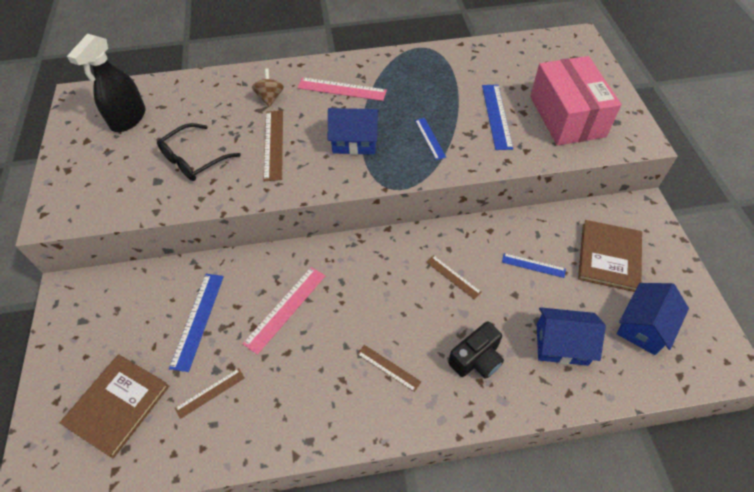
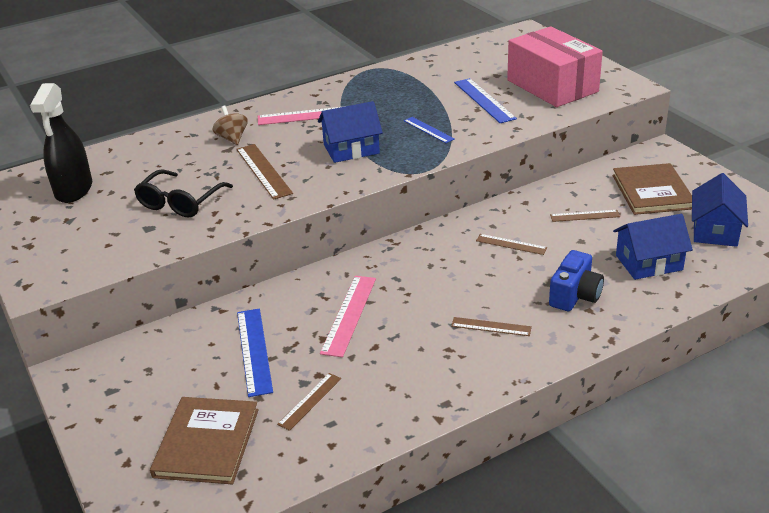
camera: 20 degrees left, 20 degrees down
(476, 359) = (575, 296): black camera -> blue camera
(533, 265) = (584, 216): blue ruler -> brown ruler

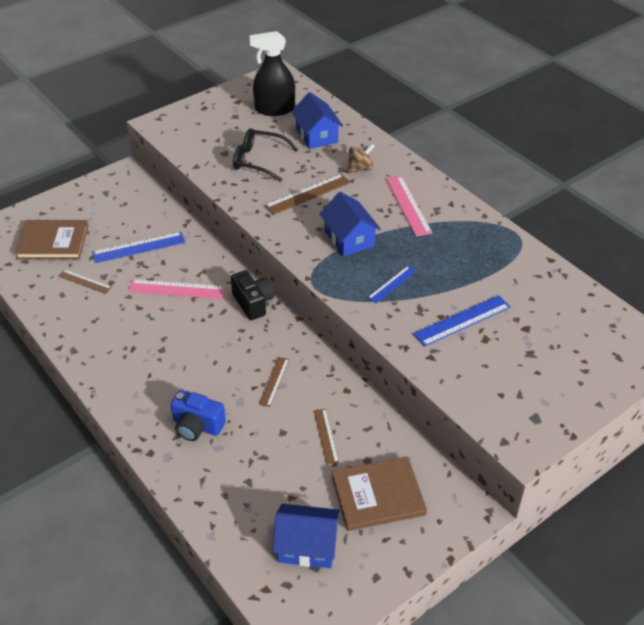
camera: 80 degrees right, 10 degrees up
(388, 256) = (253, 303): none -> black camera
(491, 327) = (158, 372): brown ruler -> none
(552, 86) = (509, 375): pink box -> none
(649, 263) = (247, 483): blue house -> blue house (316, 135)

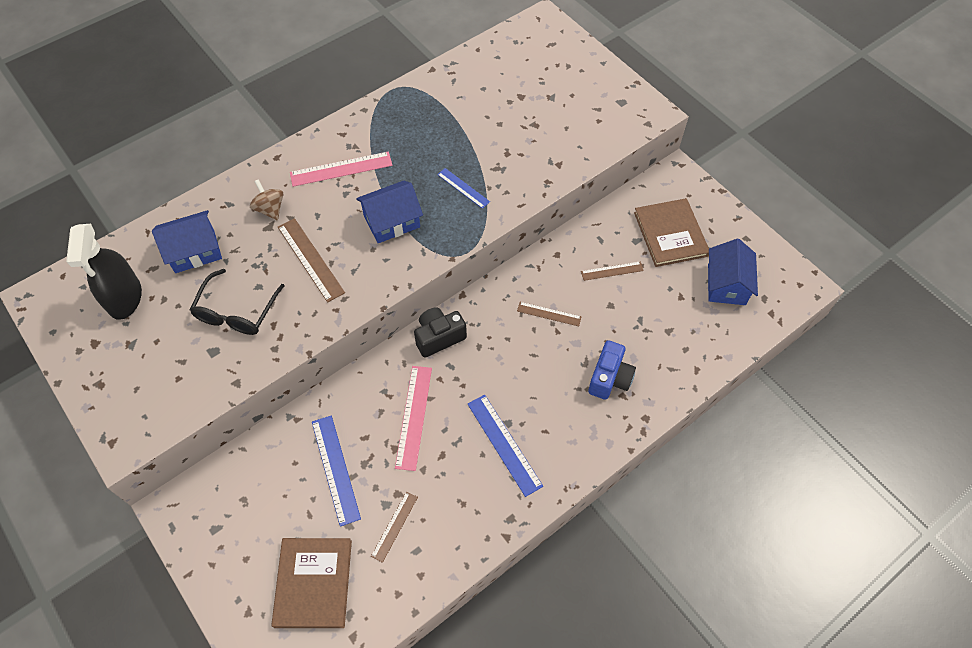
camera: 90 degrees left, 15 degrees up
(462, 321) = (512, 138): blue ruler -> blue ruler (504, 444)

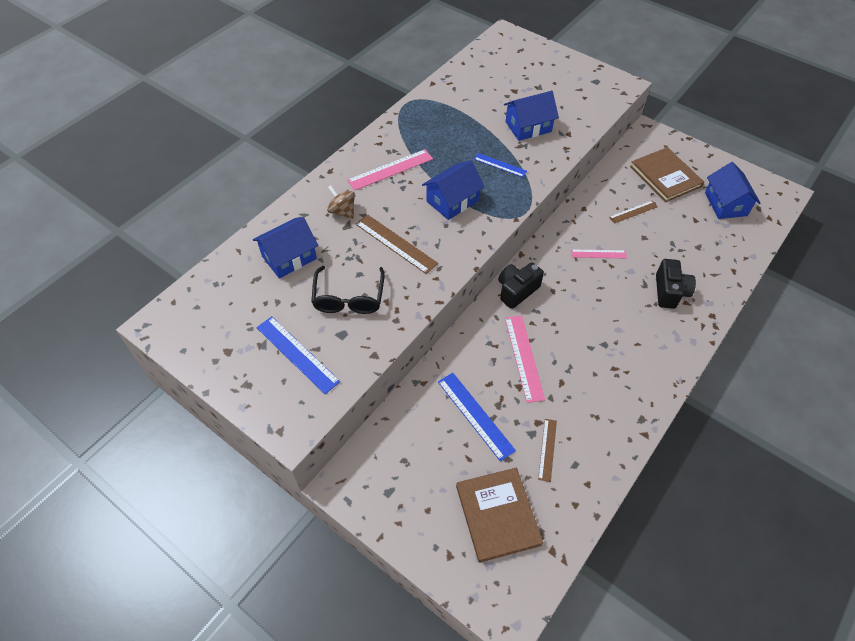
camera: 15 degrees left, 5 degrees down
(125, 298) = (240, 308): black spray bottle -> none
(504, 444) = (609, 361): blue ruler -> blue ruler (297, 354)
(516, 146) = (528, 127): none -> blue house
(549, 314) = (598, 254): brown ruler -> pink ruler
(609, 378) = (669, 292): blue camera -> black camera

